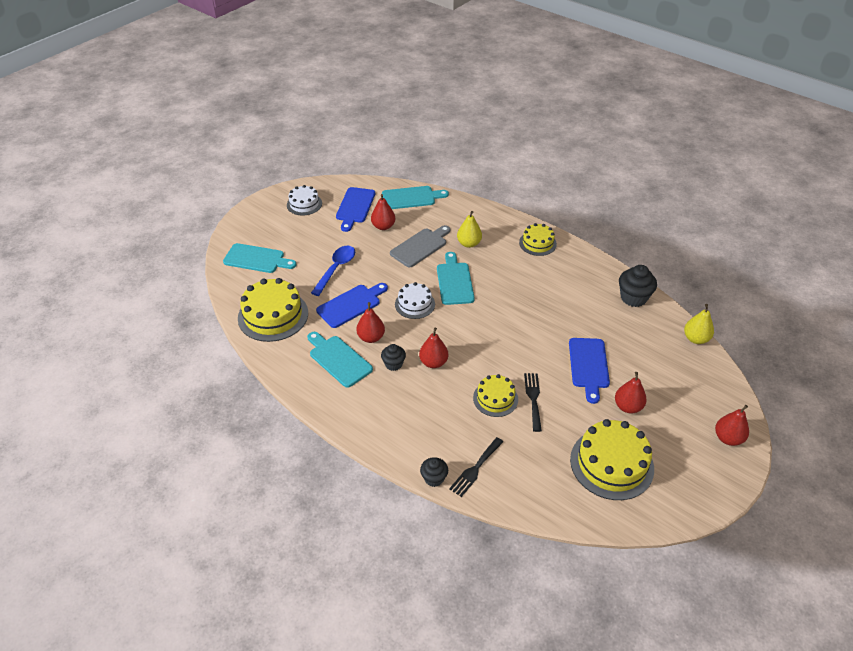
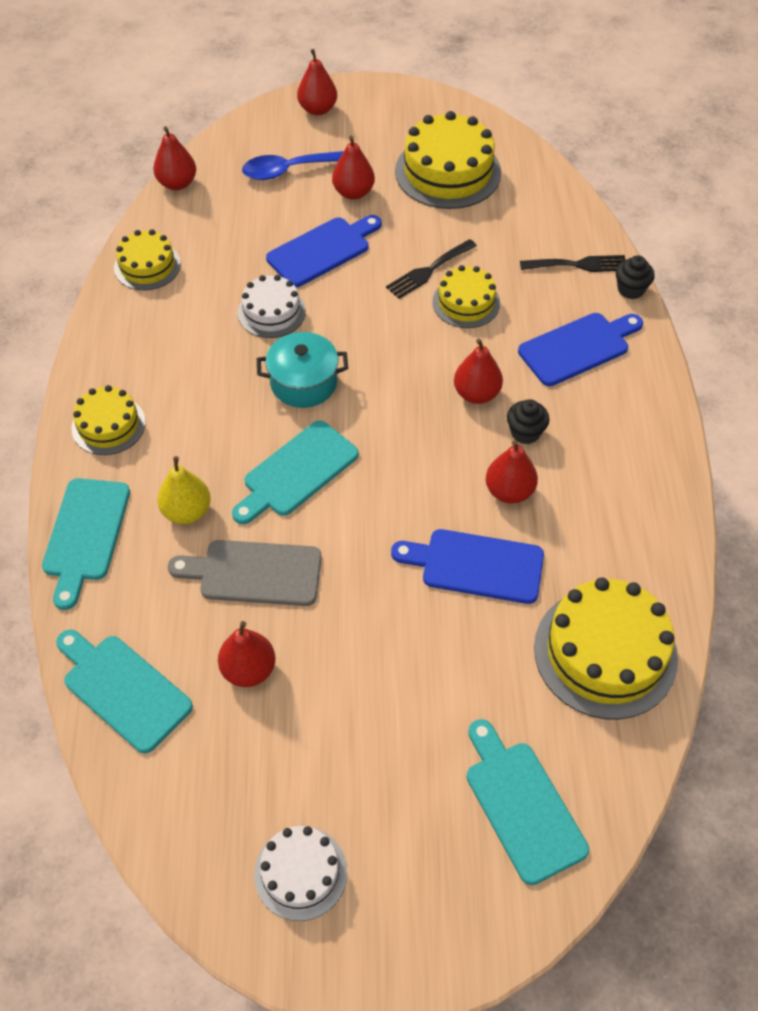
camera: 130 degrees left, 10 degrees up
(336, 269) = (422, 653): blue spoon -> blue spoon (292, 170)
(338, 359) = (585, 498): turquoise cutting board -> turquoise cutting board (85, 535)
(355, 207) = (232, 765): blue cutting board -> blue cutting board (578, 347)
(415, 304) = (393, 487): white cake -> white cake (271, 312)
(502, 309) = (304, 383): none -> turquoise pot
(633, 298) = (147, 266): black cupcake -> yellow cake
(695, 339) = (177, 183): yellow pear -> red pear

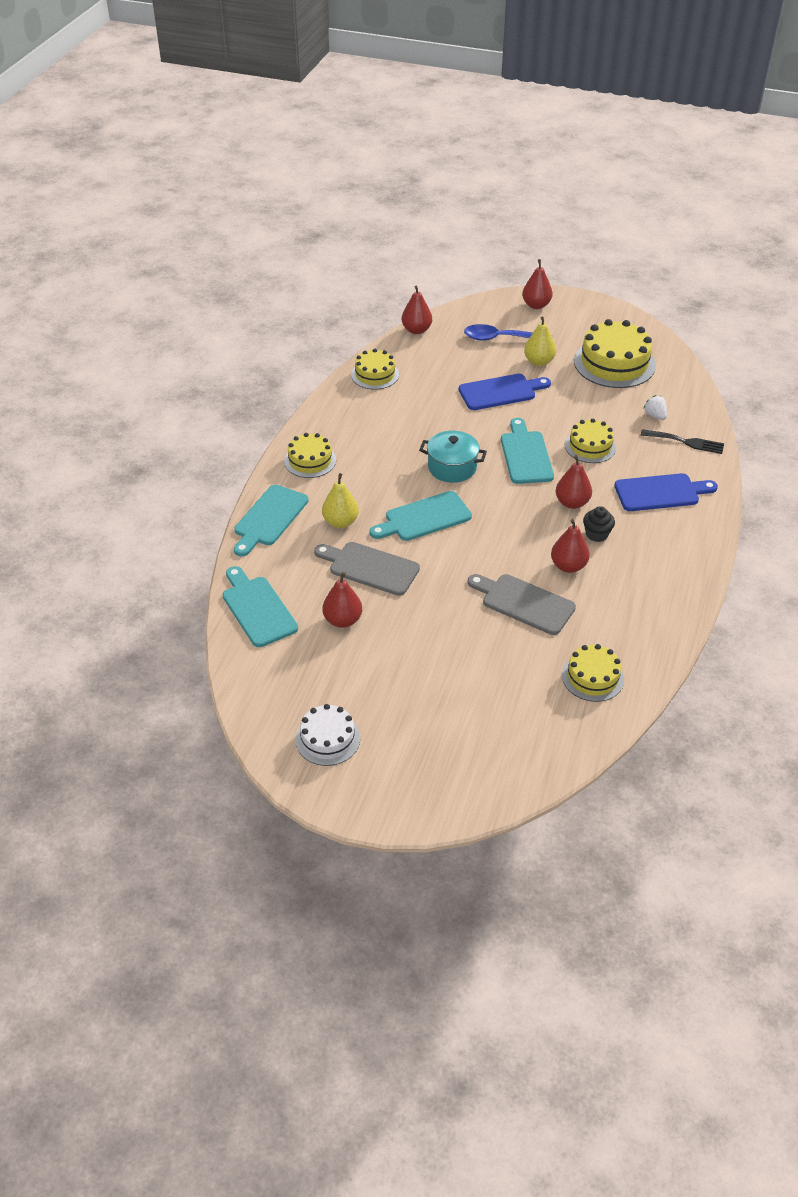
camera: 20 degrees right, 10 degrees down
(271, 312) = (448, 421): white cake -> none
(353, 193) = (539, 362): red pear -> yellow pear
(428, 271) = (571, 421): black fork -> none
(476, 565) = (524, 603): blue cutting board -> grey cutting board
(522, 805) = (492, 746): turquoise cutting board -> turquoise cutting board (526, 455)
(527, 236) = (655, 416): none -> white strawberry
(605, 652) = (592, 677): yellow cake -> yellow cake, size x0.58
(630, 289) = (718, 466): black cupcake -> none

